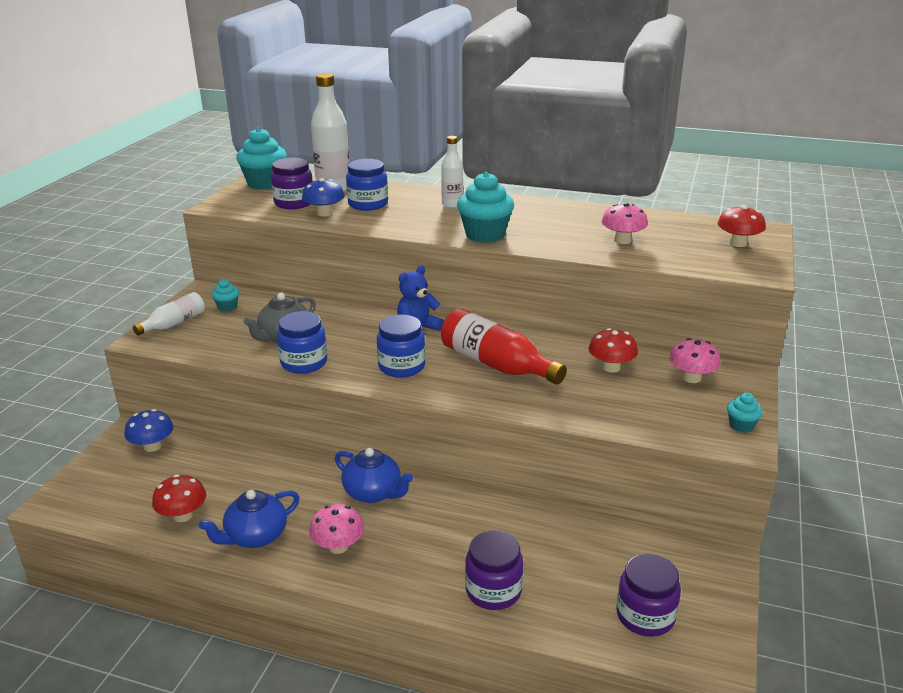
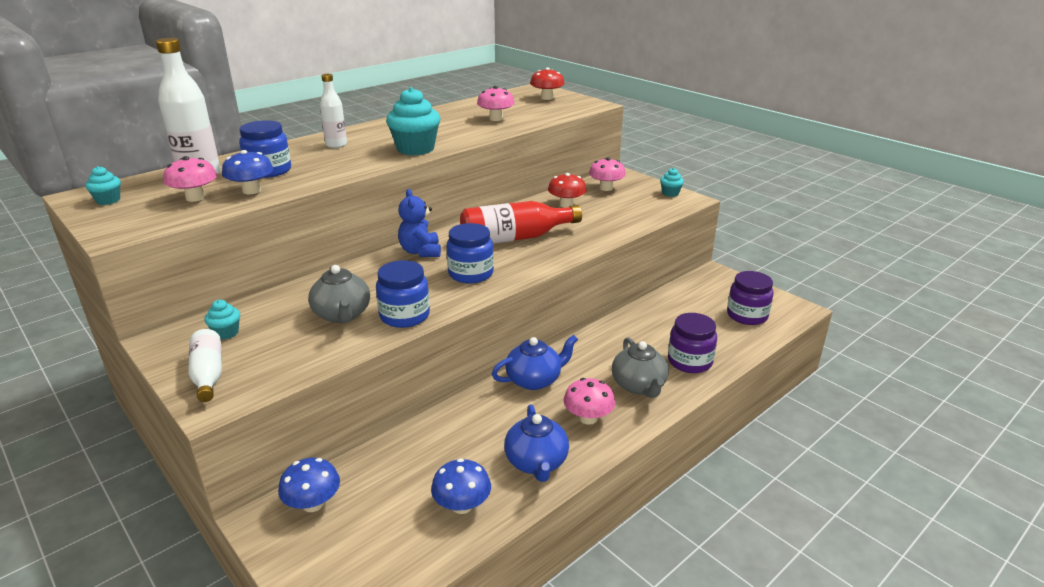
camera: 60 degrees left, 0 degrees up
(183, 515) = (462, 505): red mushroom -> blue mushroom
(265, 183) = (108, 200): turquoise cupcake -> turquoise cupcake, size x0.50
(294, 203) = (195, 198): purple jar -> pink mushroom
(416, 565) = (639, 386): none -> grey teapot

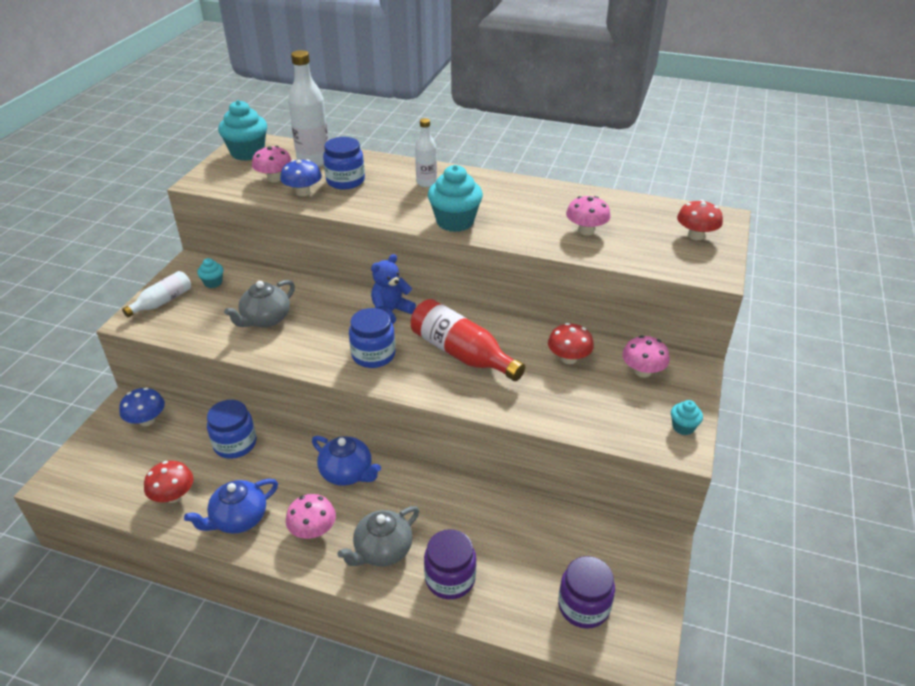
camera: 60 degrees right, 10 degrees up
(108, 200) = (247, 153): turquoise cupcake -> turquoise cupcake, size x2.01
(405, 316) = (282, 349): blue jar -> blue jar (235, 444)
(462, 505) = (173, 496): blue mushroom -> red mushroom

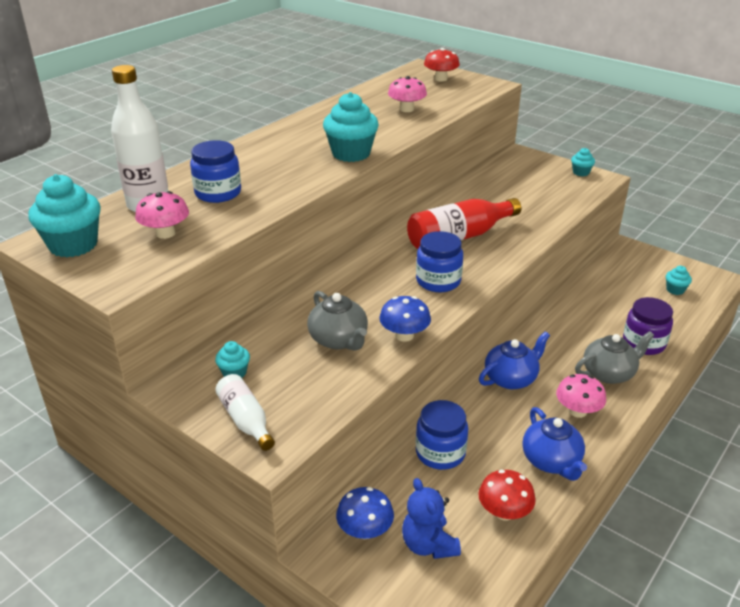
camera: 70 degrees left, 5 degrees down
(303, 192) = (218, 219): blue mushroom -> blue mushroom (404, 335)
(382, 550) = (609, 373): grey teapot -> grey teapot turned 90 degrees counterclockwise
(391, 311) = (375, 261): blue teddy bear -> blue teddy bear (428, 544)
(426, 183) = (265, 155): white bottle -> none
(568, 358) = (488, 194): red mushroom -> none
(583, 606) = (675, 290): purple jar -> turquoise cupcake
(642, 371) = (516, 171): pink mushroom -> none

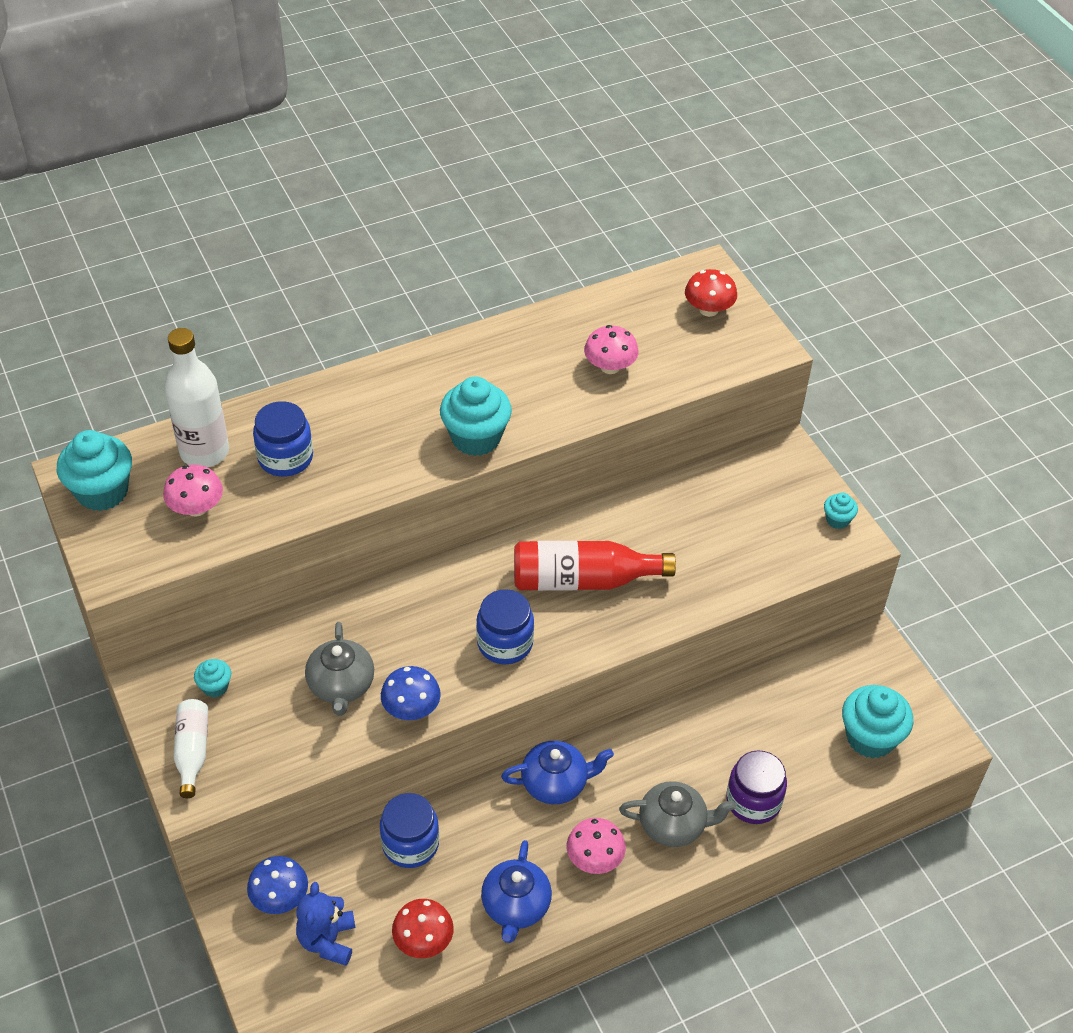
camera: 25 degrees right, 15 degrees up
(675, 290) = (870, 738): turquoise cupcake -> turquoise cupcake, size x2.01

